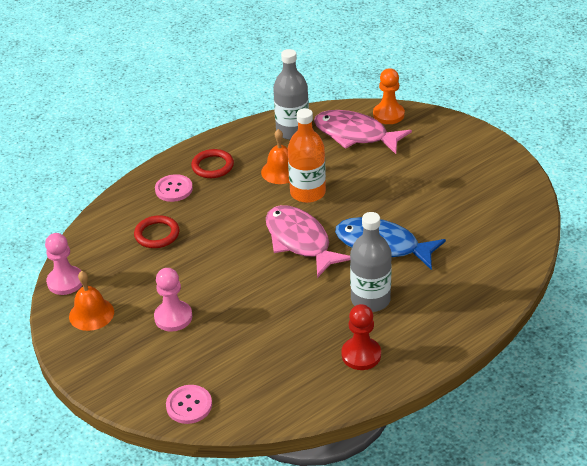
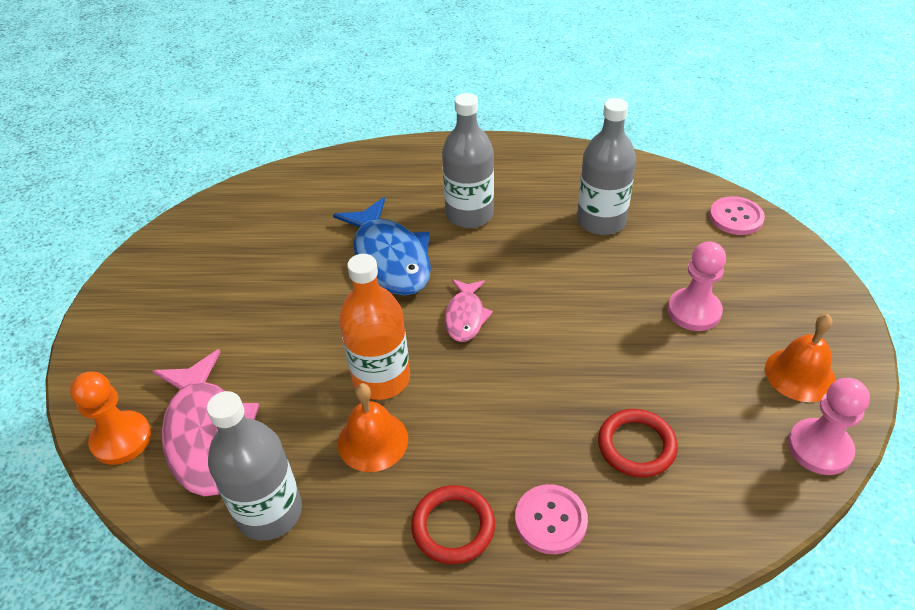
camera: 140 degrees left, 5 degrees up
(280, 346) = (601, 221): none -> grey bottle
(300, 241) = (465, 316): pink fish -> pink fish, size x0.54
(361, 355) = (534, 177): red pawn -> none

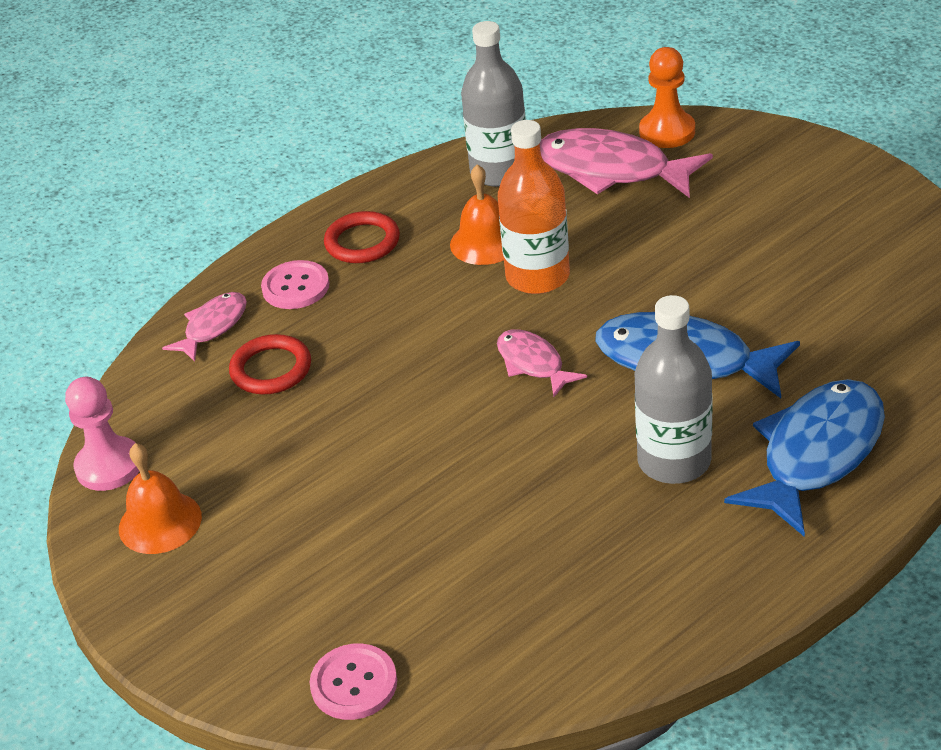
camera: 140 degrees right, 5 degrees down
(406, 177) = (816, 454): none -> blue fish
(601, 221) = (515, 559): grey bottle -> none
(653, 532) = (213, 327): none -> pink fish
(694, 311) = (312, 518): pink pawn -> none

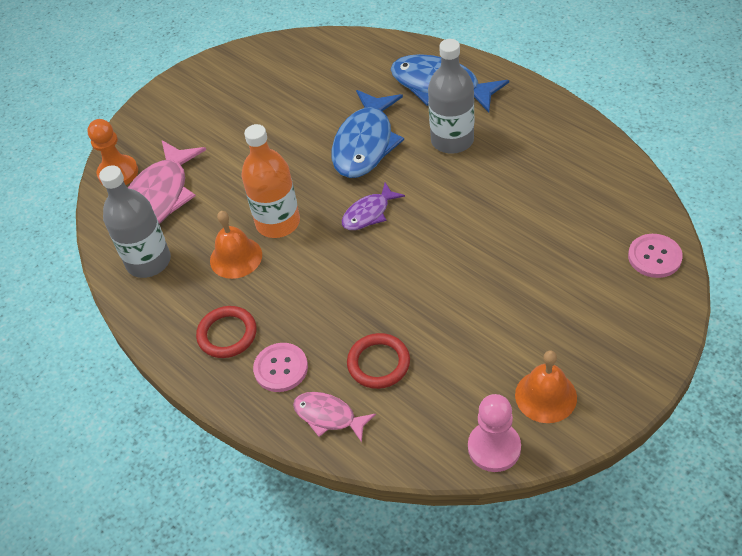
camera: 95 degrees left, 10 degrees up
(533, 364) = (369, 213): pink fish -> purple fish

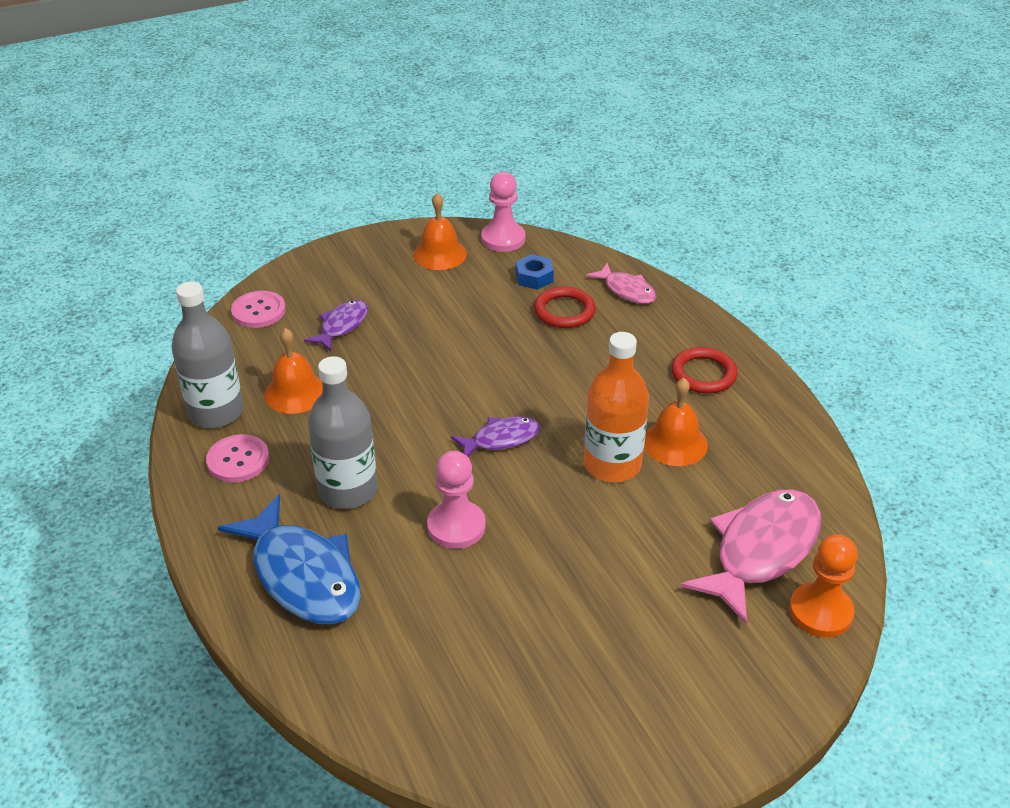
camera: 165 degrees left, 10 degrees down
(148, 261) = (783, 472): grey bottle -> grey bottle (216, 412)
(281, 368) = (657, 333): pink button -> pink button (238, 460)
(365, 143) = (456, 526): blue fish -> pink pawn
(430, 399) = (534, 277): none -> blue nut
(550, 194) = (295, 392): none -> orange bell
(568, 269) = (341, 326): none -> purple fish

